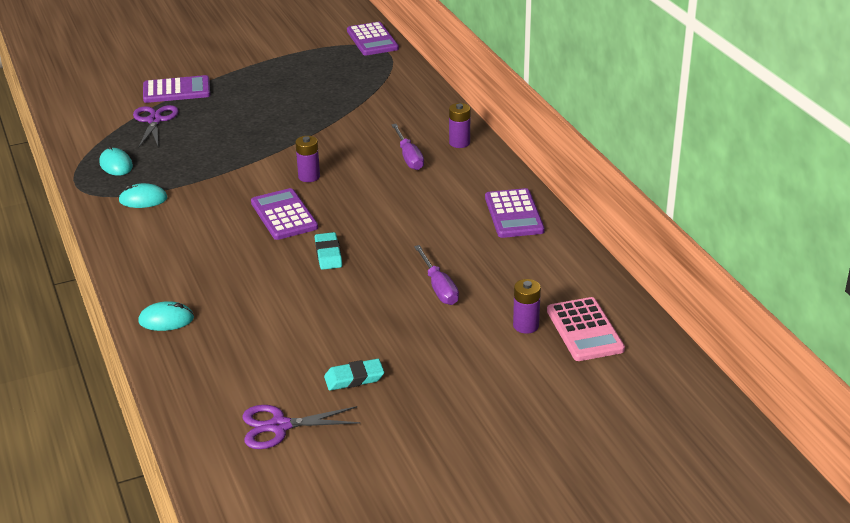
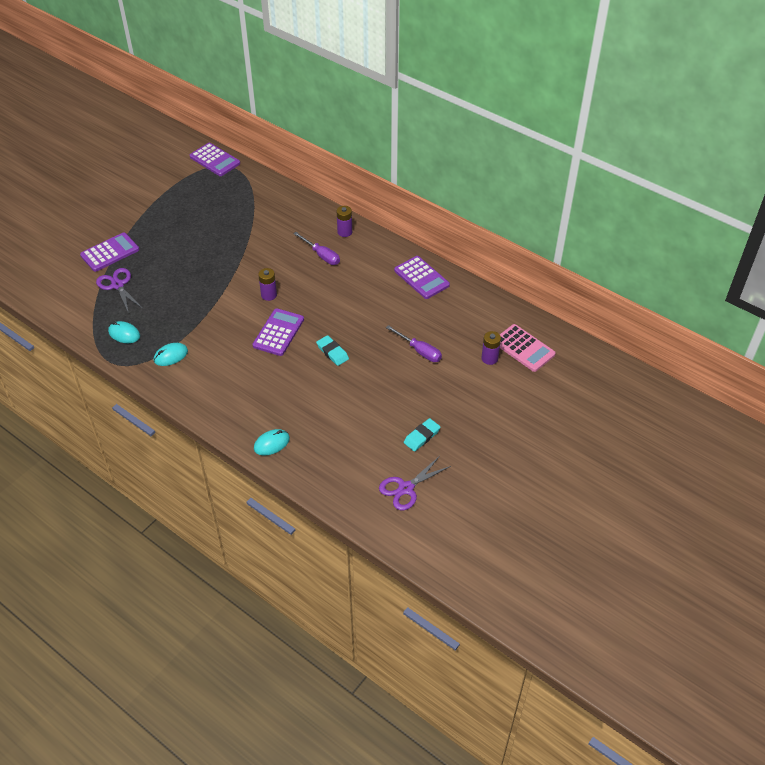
camera: 30 degrees left, 15 degrees up
(284, 215) = (278, 332): purple calculator -> purple calculator turned 75 degrees clockwise

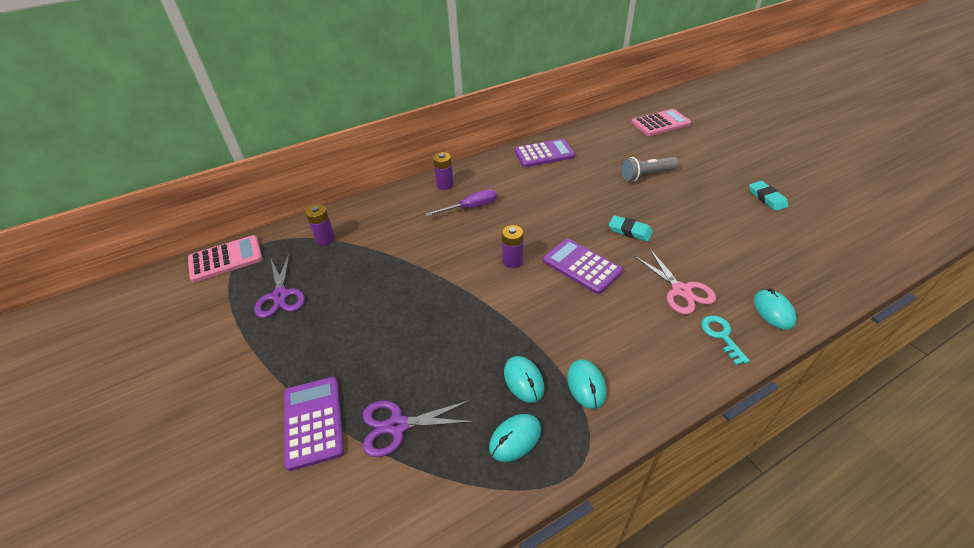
camera: 65 degrees left, 5 degrees down
(165, 327) = (523, 380): none -> turquoise mouse
(215, 160) = (226, 259): purple calculator -> pink calculator
(235, 416) = (721, 336): none -> turquoise key
(273, 390) = (681, 291): none -> pink scissors
(332, 352) = (630, 231): turquoise eraser -> turquoise eraser turned 45 degrees clockwise
(406, 488) = (840, 222): purple scissors -> purple scissors (280, 295)
(419, 351) = (646, 175): purple screwdriver -> grey flashlight
(489, 358) = (668, 141): purple battery -> purple battery (325, 239)

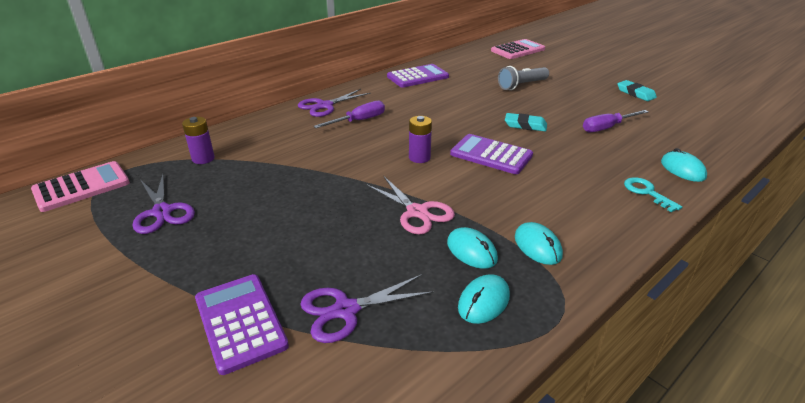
camera: 15 degrees left, 10 degrees down
(445, 185) = (324, 106): purple battery -> purple scissors
(681, 291) = (593, 163): pink scissors -> pink scissors (417, 212)
(715, 244) = (607, 128): none -> purple screwdriver

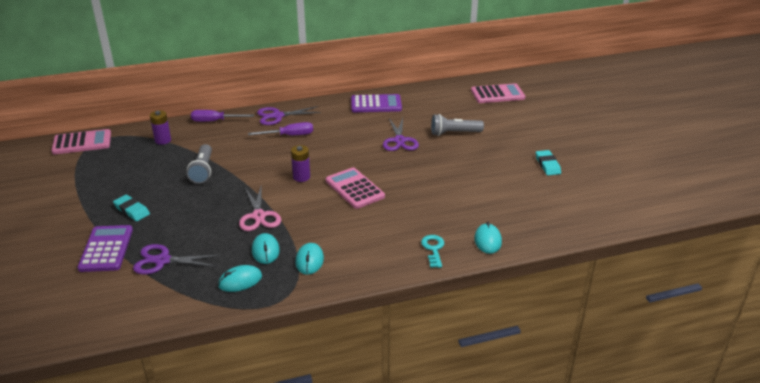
camera: 25 degrees right, 0 degrees up
(162, 212) = (113, 172): purple scissors -> purple scissors (399, 141)
(291, 179) = (203, 171): none -> grey flashlight
(491, 155) = (354, 189): purple calculator -> pink calculator
(525, 125) = (411, 171): turquoise eraser -> turquoise eraser (132, 210)
(607, 128) = (475, 190): purple screwdriver -> purple screwdriver (215, 121)

